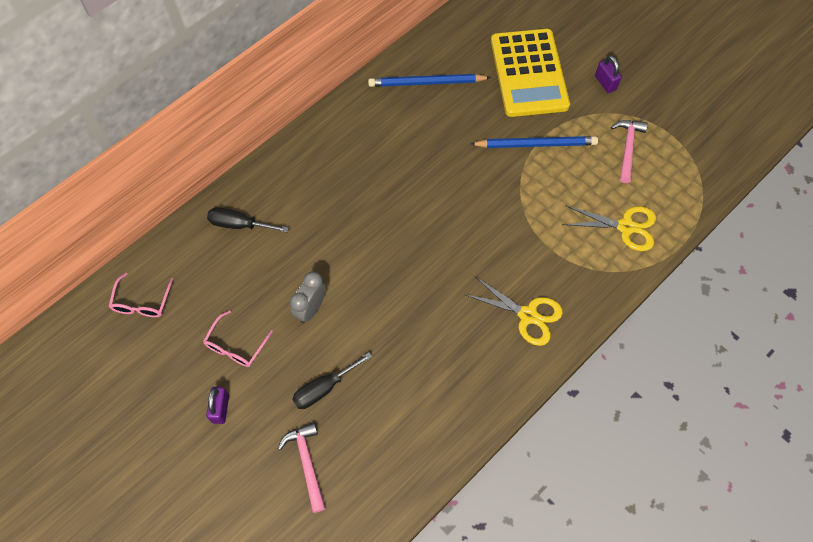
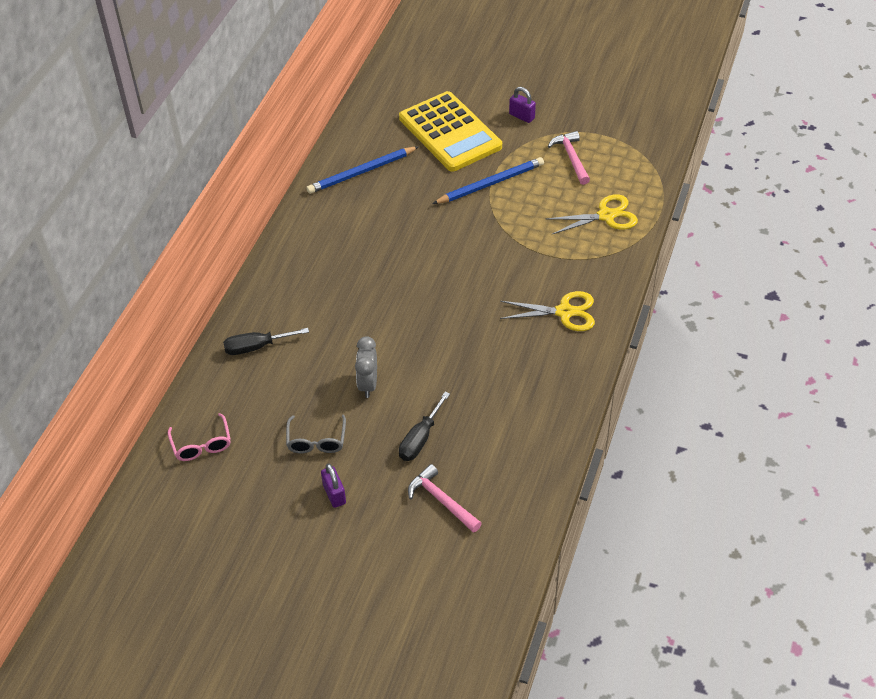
camera: 25 degrees left, 15 degrees down
(236, 346) = (316, 441): pink glasses -> grey glasses

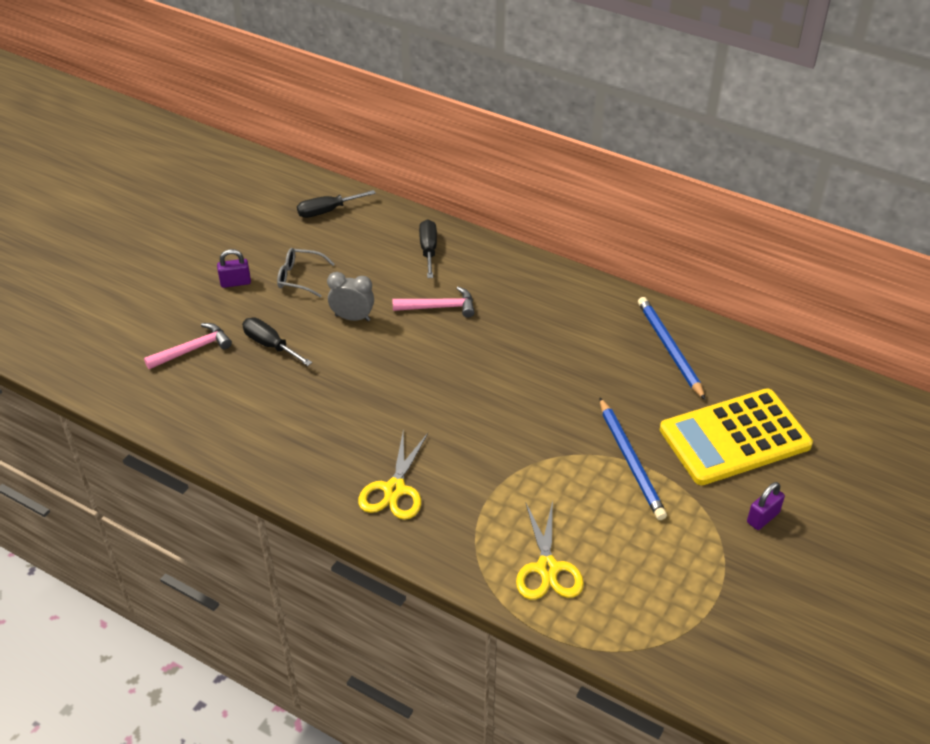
camera: 100 degrees right, 5 degrees down
(202, 445) = (327, 211): pink glasses -> black screwdriver
(571, 158) = (668, 555): pink hammer -> pink hammer (439, 307)

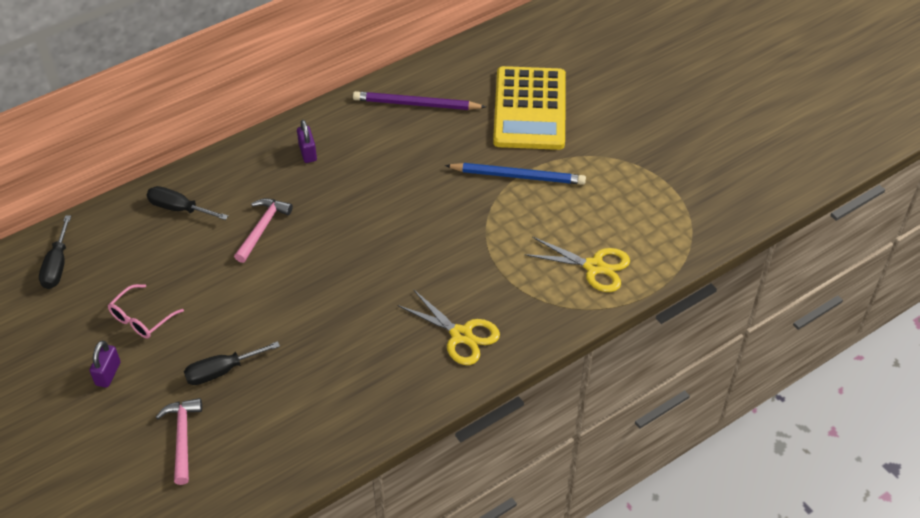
camera: 65 degrees left, 5 degrees up
(299, 277) = (141, 319): grey glasses -> pink glasses
(352, 318) = (230, 296): grey clock -> none
(669, 349) = (416, 104): blue pencil -> purple pencil
(763, 518) = (611, 128): purple padlock -> purple padlock (308, 153)

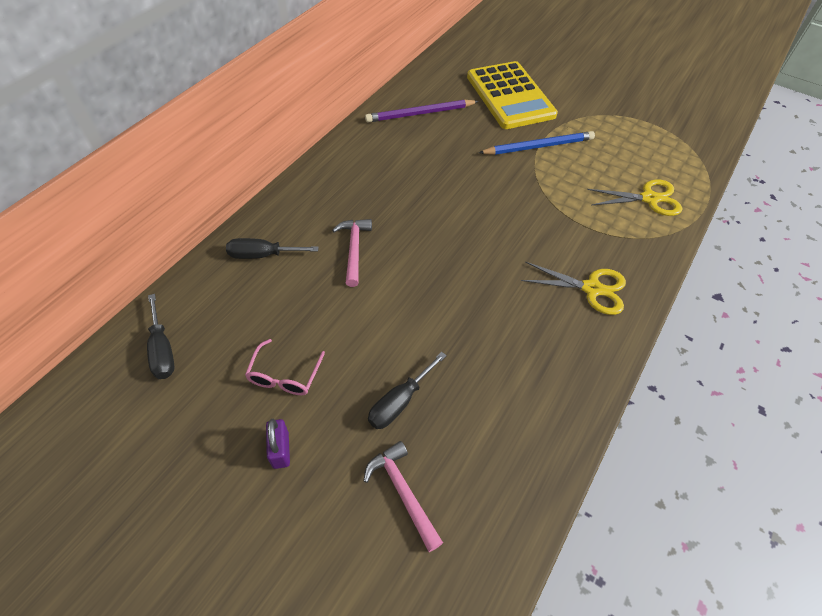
camera: 25 degrees left, 5 degrees up
(308, 153) = (354, 174): purple padlock -> none

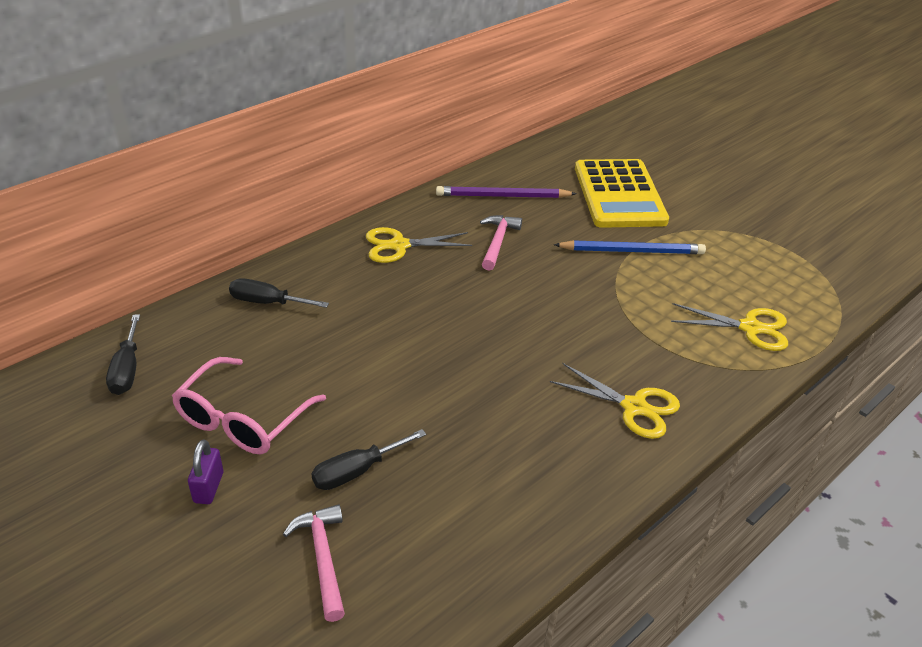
camera: 15 degrees right, 15 degrees down
(284, 376) = (242, 420): pink glasses -> pink glasses, size x1.62
(354, 177) = (399, 246): none -> yellow scissors
(354, 250) = (369, 316): pink hammer -> pink hammer (497, 242)

